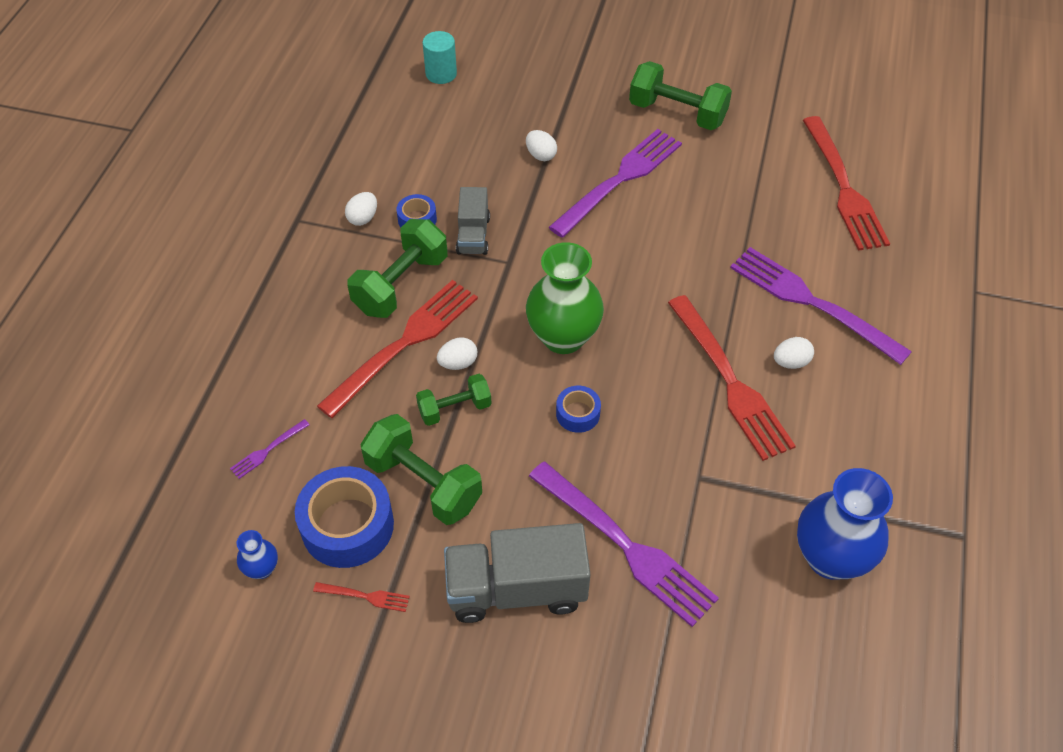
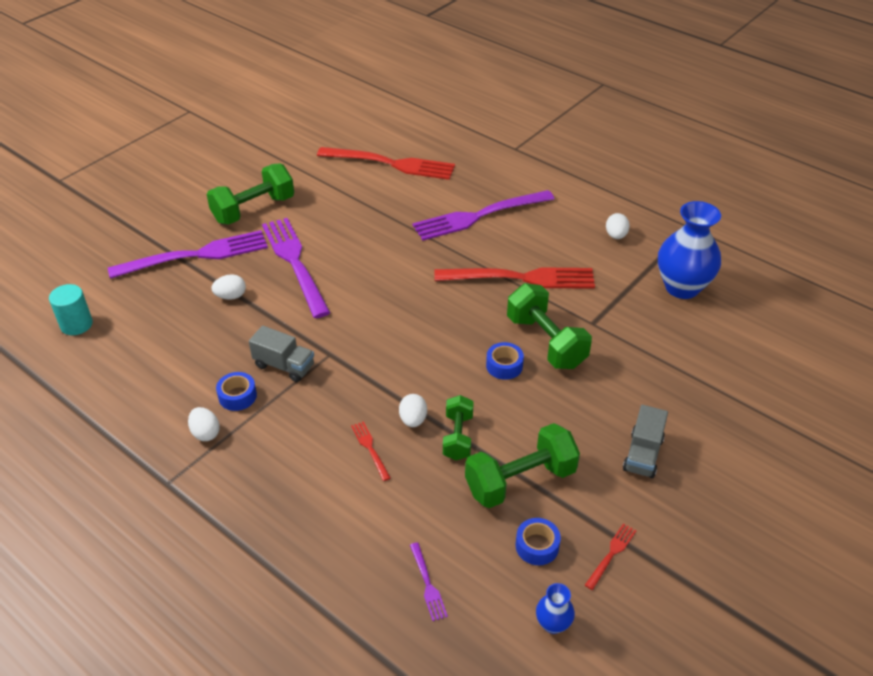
camera: 65 degrees left, 10 degrees down
(347, 525) = (537, 546): blue tape -> blue tape, size x0.51
(401, 284) = (303, 430): green dumbbell -> green dumbbell (546, 342)
(404, 344) = (370, 449): red fork -> red fork, size x0.41
(516, 589) = (643, 454): grey truck -> grey truck, size x0.58
(563, 337) = (427, 348): green vase -> none
(625, 545) = (631, 381): purple fork -> purple fork (195, 255)
(790, 362) = (522, 245): white egg -> white egg (616, 235)

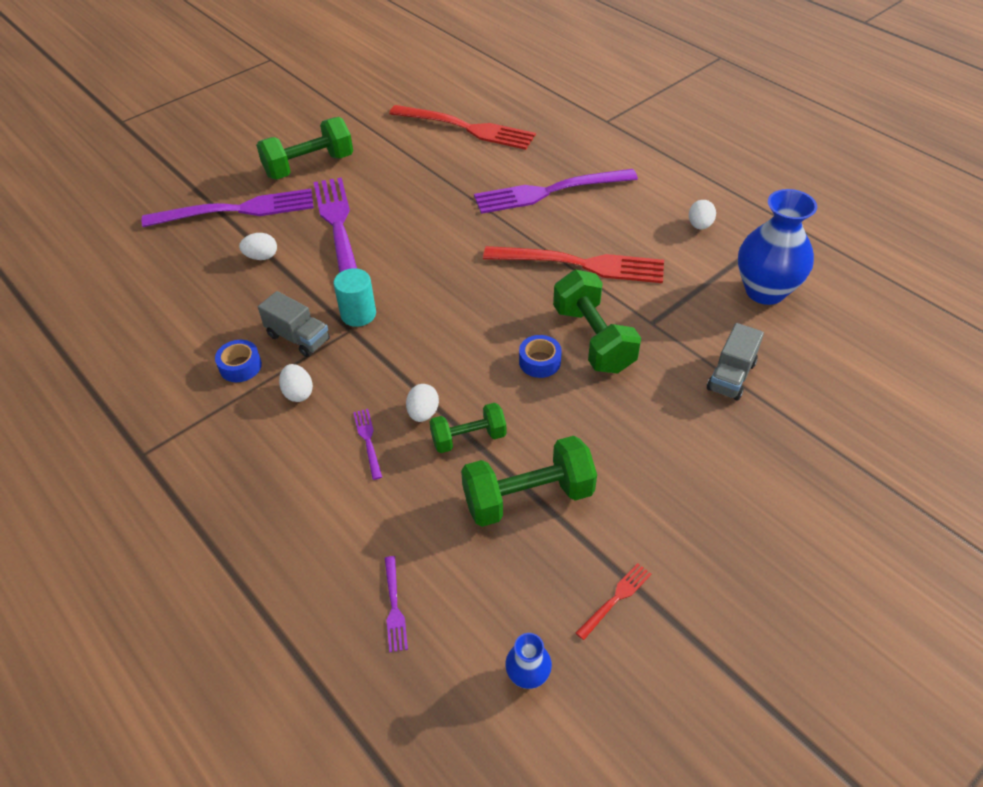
camera: 10 degrees right, 5 degrees up
(76, 324) = (96, 272): turquoise cylinder -> turquoise cylinder (358, 314)
(205, 433) = (196, 403): white egg -> white egg (298, 393)
(370, 449) = (368, 441): red fork -> purple fork
(458, 437) = (468, 438): green dumbbell -> green dumbbell turned 60 degrees clockwise
(537, 546) = (530, 578): blue tape -> none
(643, 454) = (678, 483): grey truck -> grey truck (731, 376)

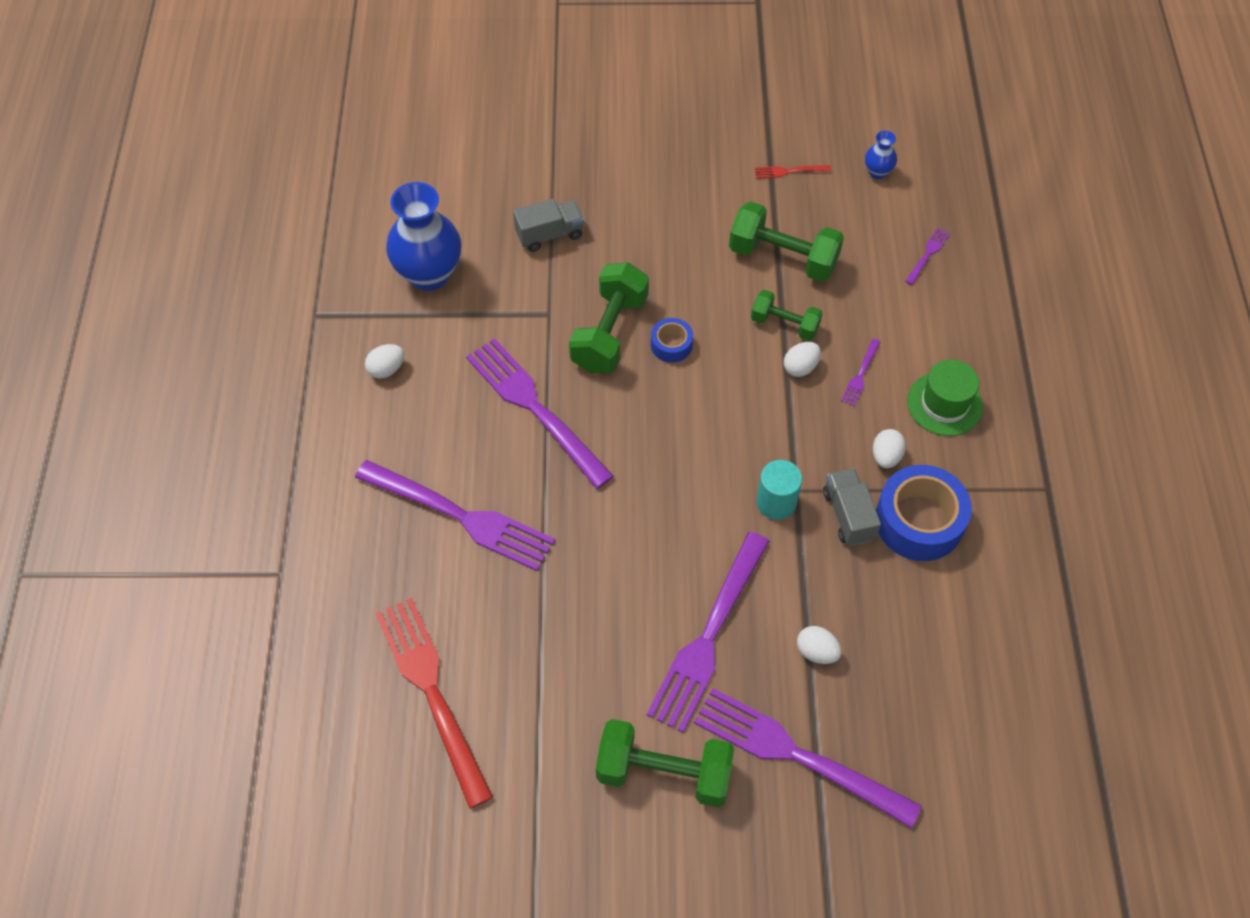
camera: 140 degrees left, 10 degrees up
(240, 366) = (919, 521): blue tape -> blue tape, size x1.96
(276, 465) = (944, 404): none -> green hat
(581, 264) = (535, 408): red fork -> purple fork

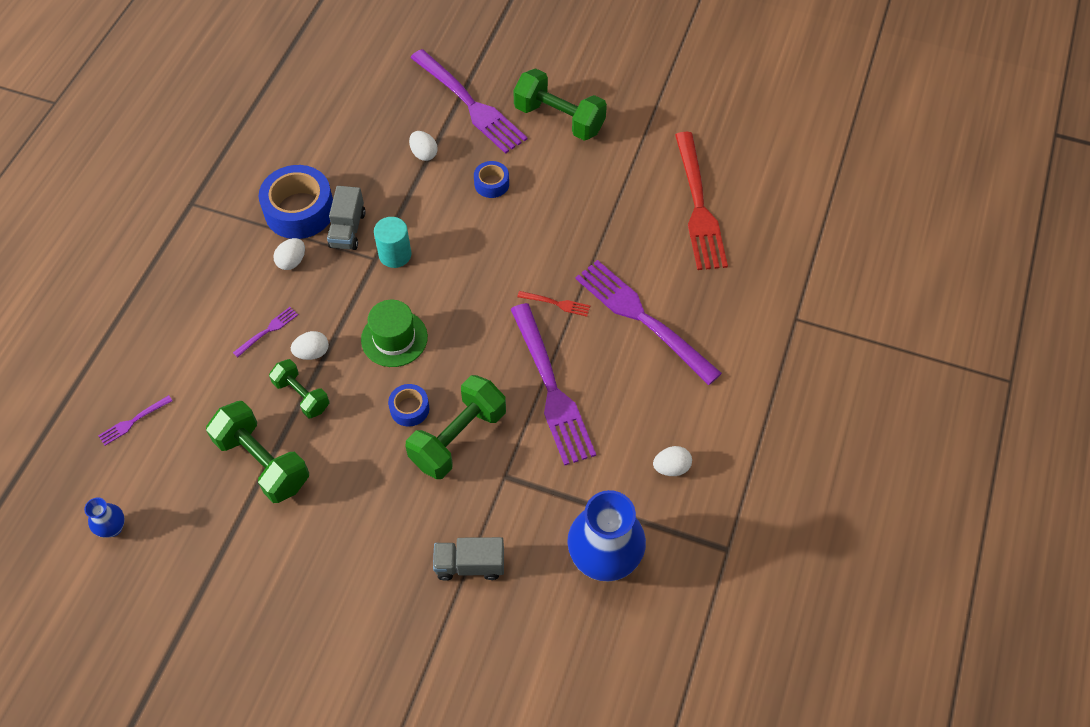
camera: 160 degrees left, 0 degrees up
(709, 636) = (491, 184): purple fork -> blue tape
(789, 171) = (196, 559): red fork -> red fork (556, 303)
(944, 404) = (218, 286): green hat -> green hat (394, 338)

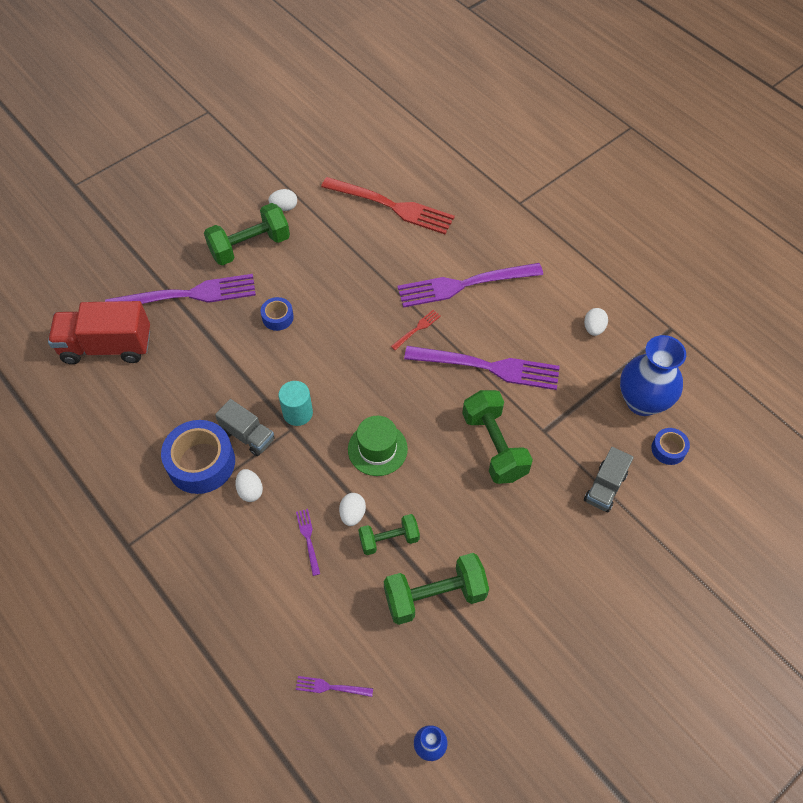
camera: 60 degrees left, 0 degrees up
(133, 421) = (331, 687): purple fork -> purple fork turned 105 degrees clockwise
(376, 79) = (107, 346): none -> red truck
(409, 409) = (449, 467): blue tape -> blue tape (668, 449)
(424, 154) = (212, 348): white egg -> white egg (284, 207)

